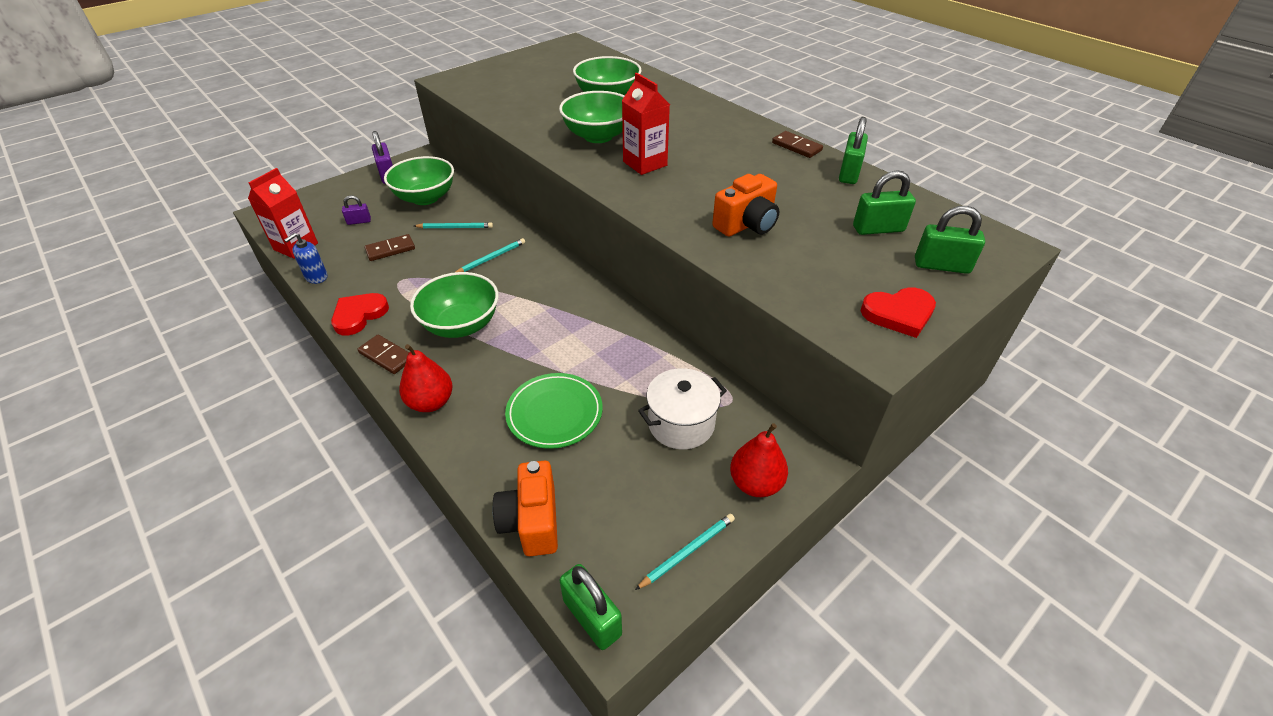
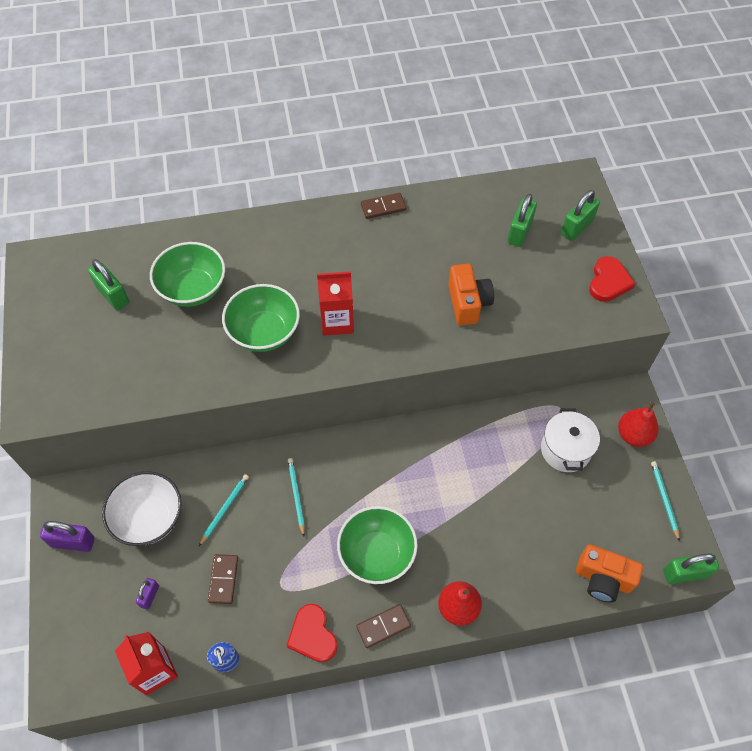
camera: 60 degrees left, 15 degrees up
(425, 198) = (149, 518): green bowl -> white bowl
(554, 413) = (515, 525): green plate -> none
(849, 173) = (442, 201): green padlock -> green padlock (113, 295)

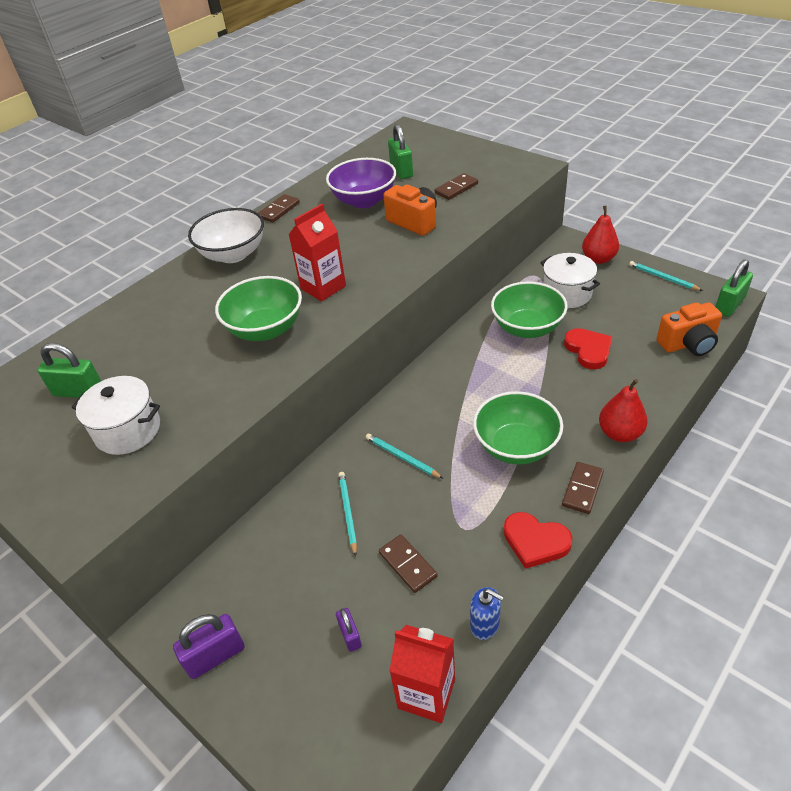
camera: 35 degrees left, 15 degrees down
(114, 355) = (128, 430): none -> white pot
(149, 518) = (280, 574): white bowl -> white bowl (233, 254)
(193, 289) = (162, 342): green bowl -> green bowl (527, 328)
(455, 247) = (364, 201): none -> purple bowl
(540, 290) = (456, 188): none -> brown domino
(577, 227) = (438, 149): green padlock -> none
(608, 282) = (496, 161): red heart -> red heart (588, 350)

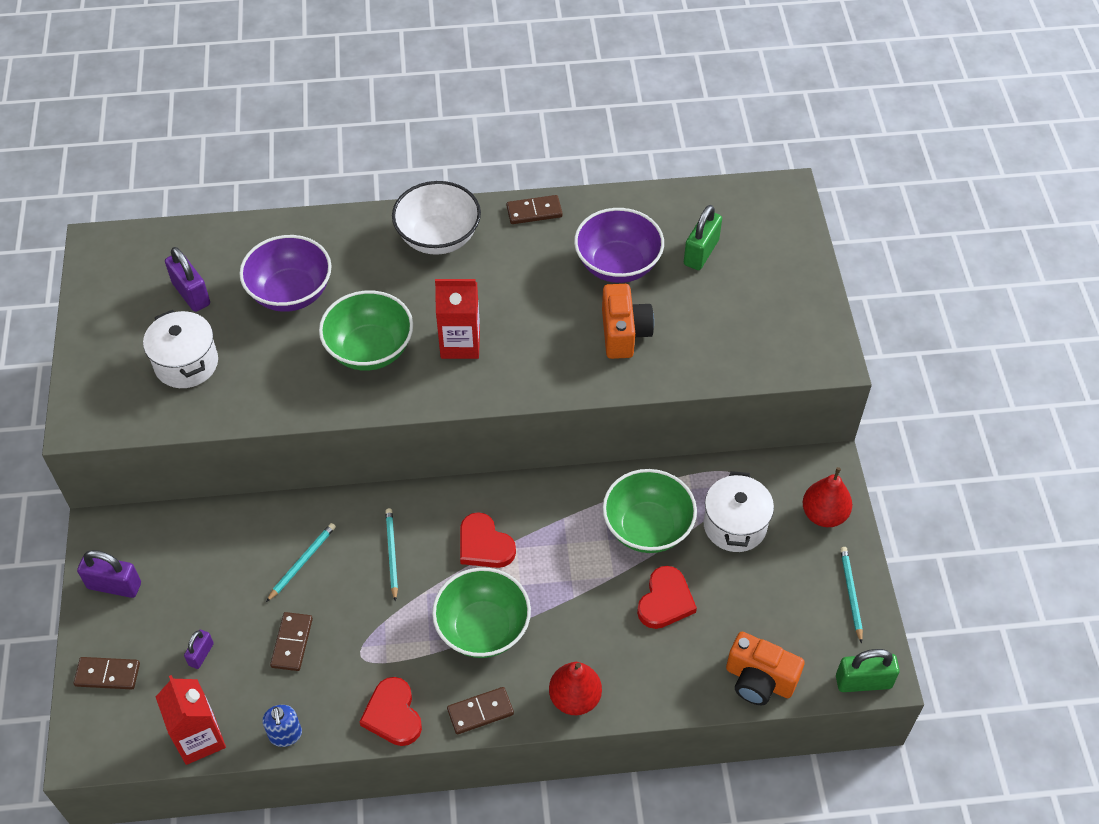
camera: 40 degrees right, 10 degrees up
(78, 392) = (191, 294): green padlock -> purple padlock
(163, 341) = (290, 293): none -> purple bowl
(452, 406) = (484, 545): none -> red heart
(456, 188) = (716, 323): brown domino -> brown domino (107, 674)

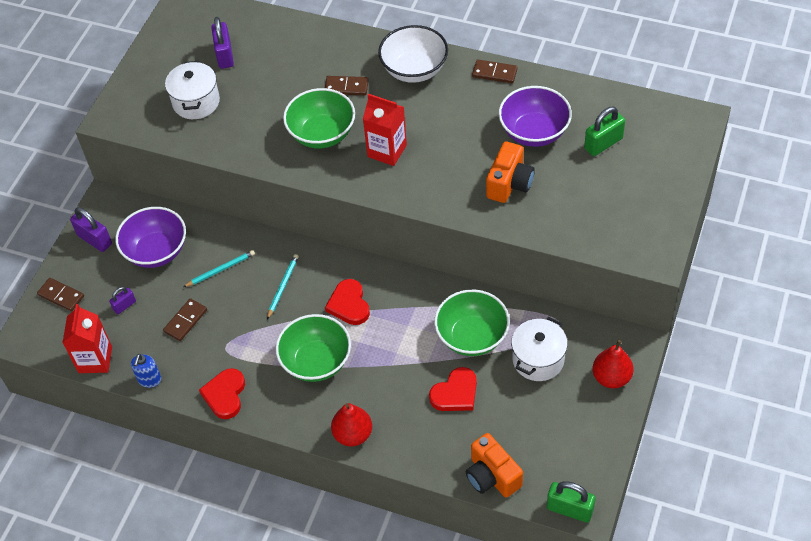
camera: 30 degrees right, 0 degrees up
(290, 293) = (290, 76): purple bowl -> purple bowl (156, 251)
(480, 712) = (283, 417): brown domino -> brown domino (346, 87)
(850, 594) = (598, 443): turquoise pencil -> none

